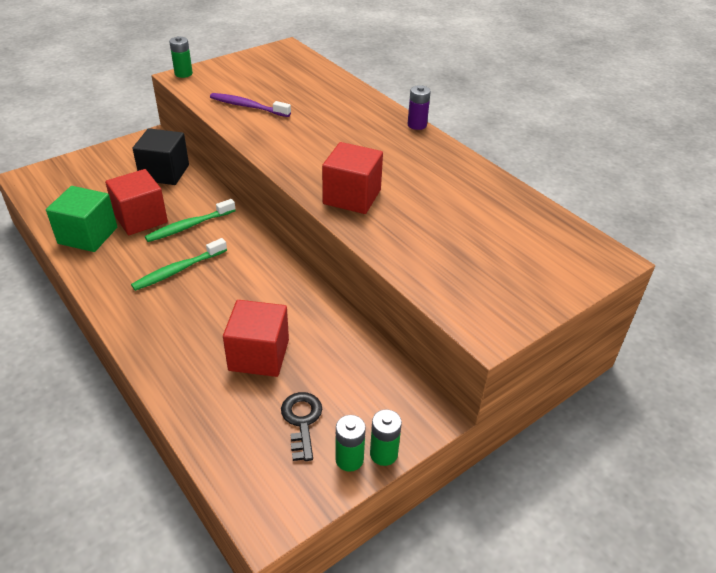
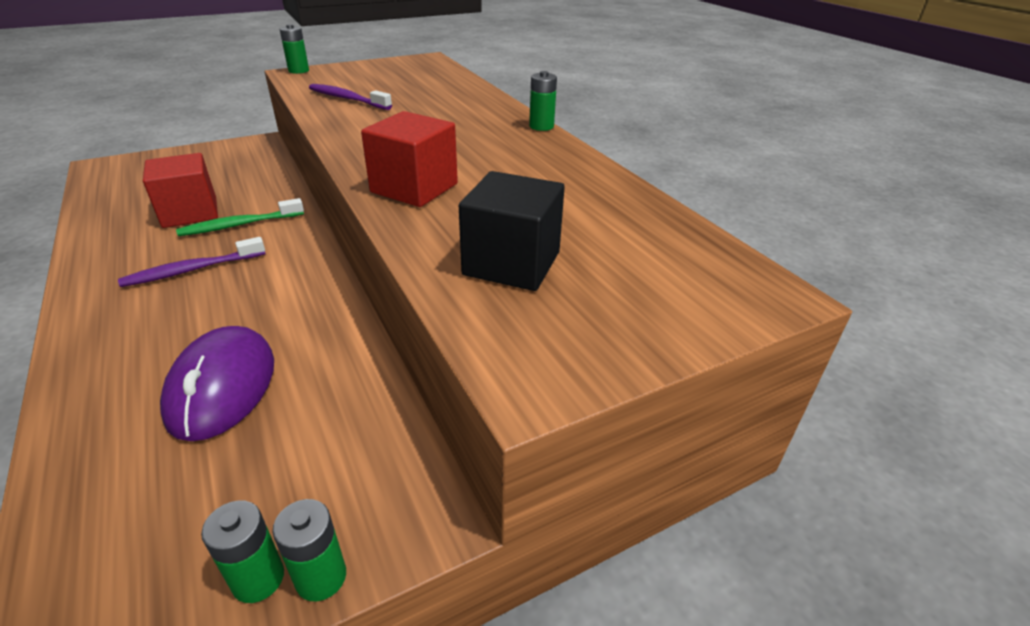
camera: 10 degrees right, 5 degrees down
(88, 235) = (116, 224): green cube -> none
(164, 173) = (250, 172): black cube -> black cube (511, 263)
(178, 270) = (192, 270): green toothbrush -> purple toothbrush
(259, 355) = (222, 387): red cube -> purple mouse
(302, 421) = (222, 496): black key -> none
(417, 125) = (541, 126): purple battery -> green battery

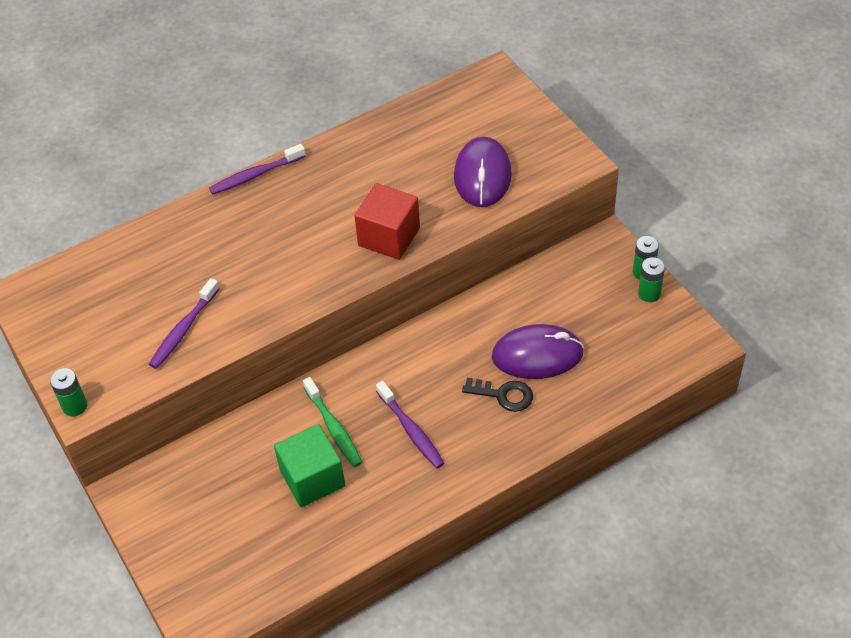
camera: 90 degrees left, 15 degrees up
(179, 346) = (504, 395): none -> black key
(190, 212) = (312, 478): red cube -> green cube
(511, 263) = (482, 175): black cube -> purple mouse
(541, 126) = (255, 175): green battery -> purple toothbrush

